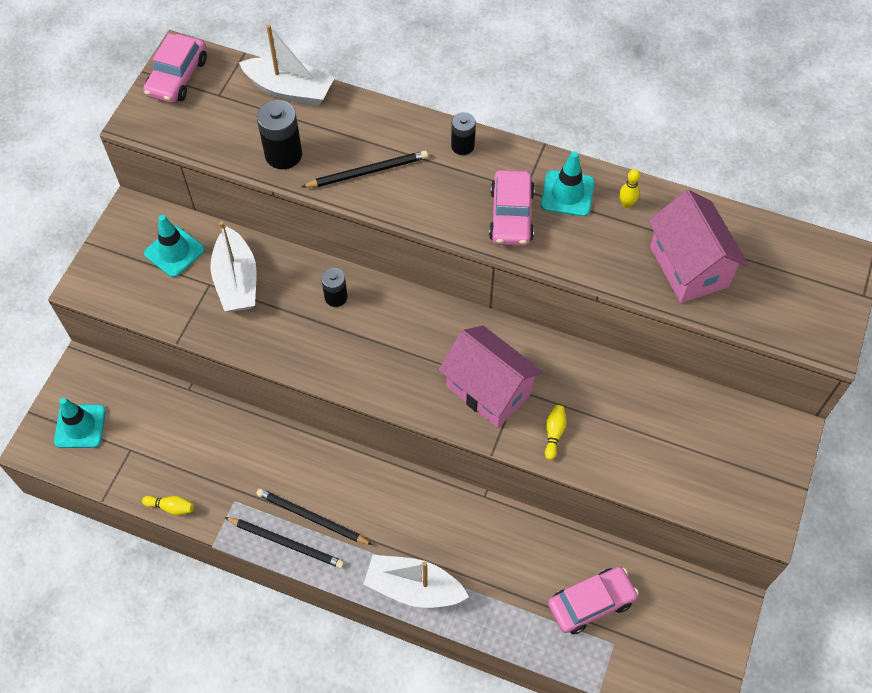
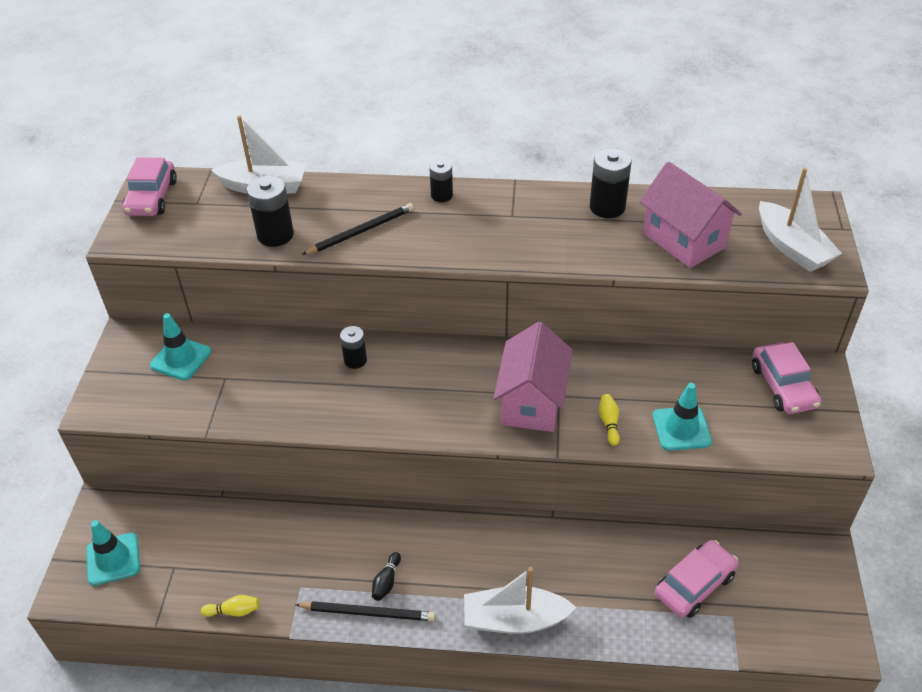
camera: 15 degrees left, 15 degrees down
(236, 281) = (252, 369): white boat -> white boat (792, 247)
(311, 518) = (386, 581): black pencil -> black bowling pin
(488, 390) = (532, 402): pink house -> pink house turned 75 degrees clockwise
(511, 215) = (508, 236): pink car -> pink car (783, 386)
(567, 193) = (551, 210): turquoise traffic cone -> turquoise traffic cone (681, 428)
(626, 204) = (607, 207): yellow bowling pin -> black battery

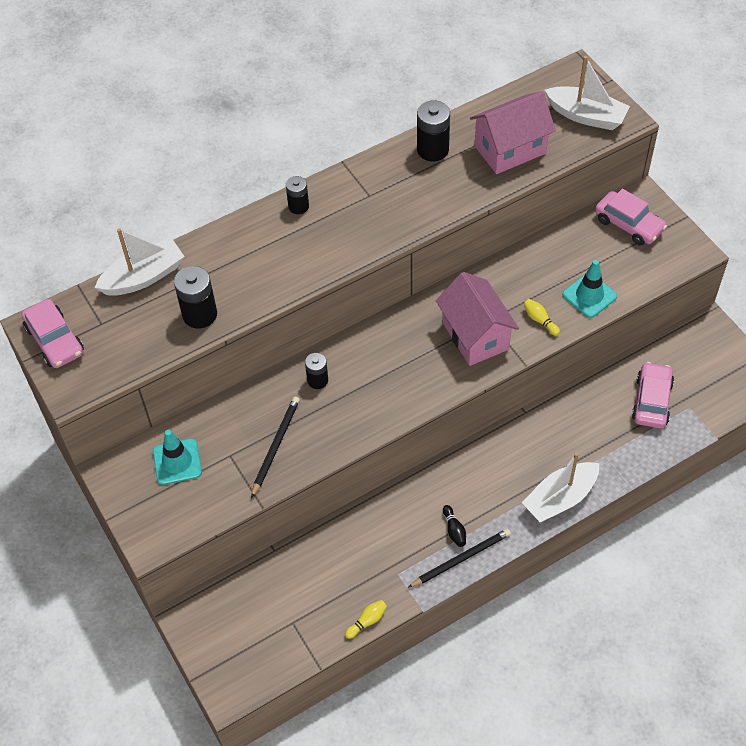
camera: 35 degrees left, 10 degrees up
(113, 559) = (239, 648): turquoise traffic cone -> none
(361, 231) = (266, 273): black pencil -> black pencil (276, 446)
(683, 240) = (510, 150): pink house -> pink house turned 45 degrees counterclockwise

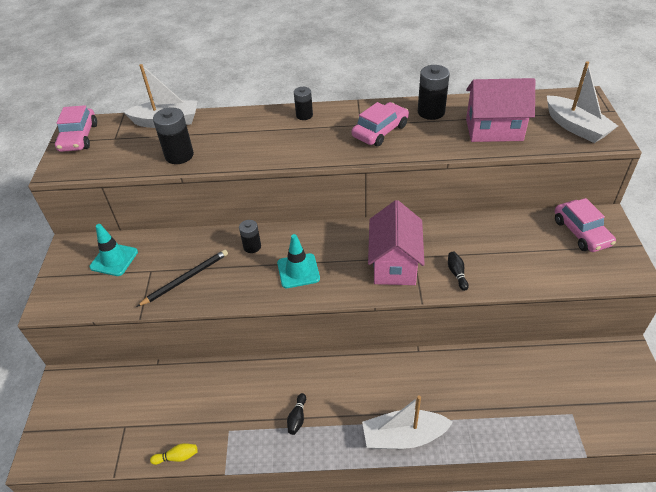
camera: 30 degrees right, 10 degrees down
(461, 559) = (286, 445): black pencil -> none
(540, 320) = (457, 274): yellow bowling pin -> black bowling pin
(589, 295) = (513, 272): turquoise traffic cone -> turquoise traffic cone (298, 271)
(651, 401) = (537, 392): pink car -> pink car (380, 131)

